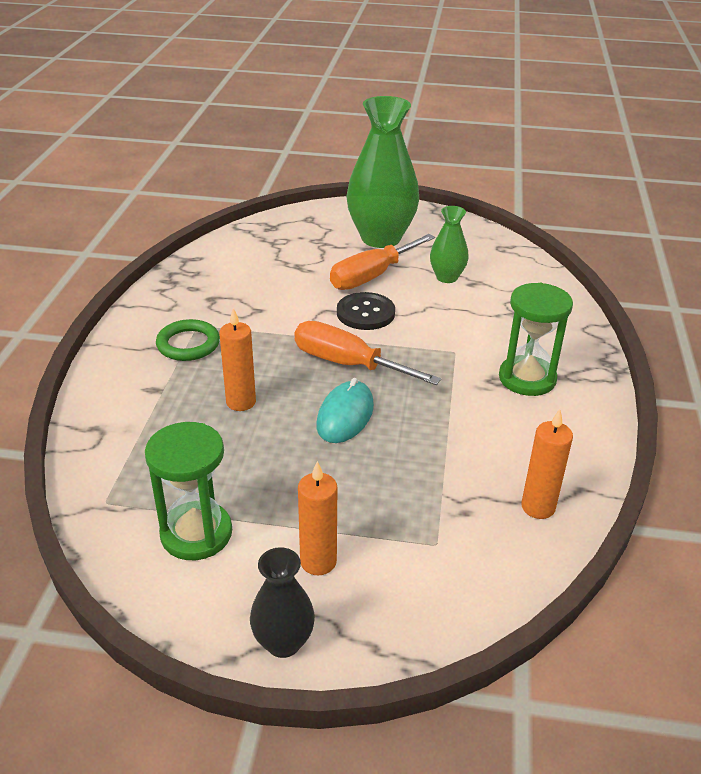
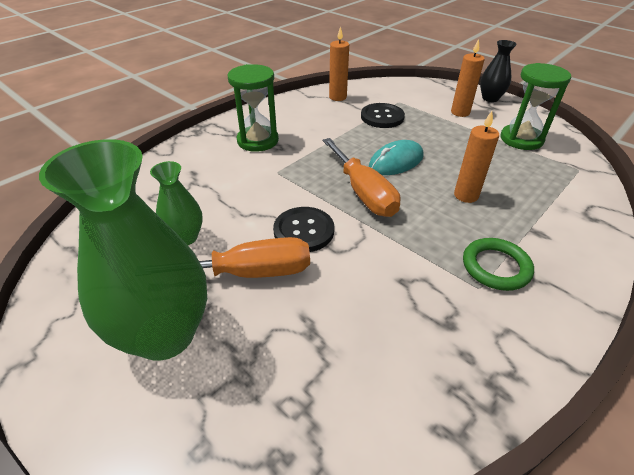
camera: 145 degrees left, 5 degrees up
(428, 490) = (382, 117): none -> black button

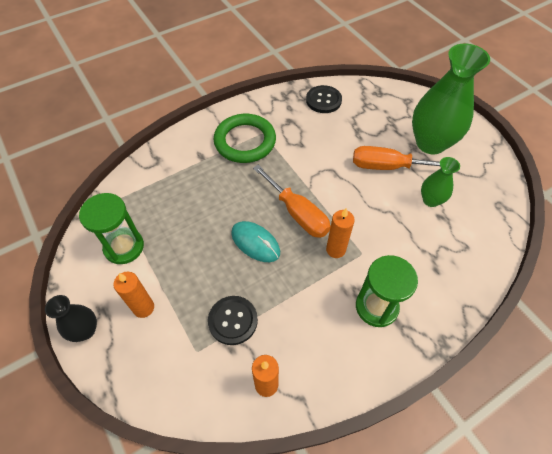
camera: 165 degrees left, 15 degrees up
(304, 231) = (350, 189): black button -> black button (323, 100)
(363, 193) = (297, 213): orange screwdriver -> orange screwdriver turned 150 degrees clockwise
(396, 162) = (255, 243): turquoise mouse -> turquoise mouse turned 60 degrees clockwise
(466, 195) = (223, 194): orange candle -> orange candle (335, 249)
(496, 267) = (245, 141): green ring -> green ring, size x1.59

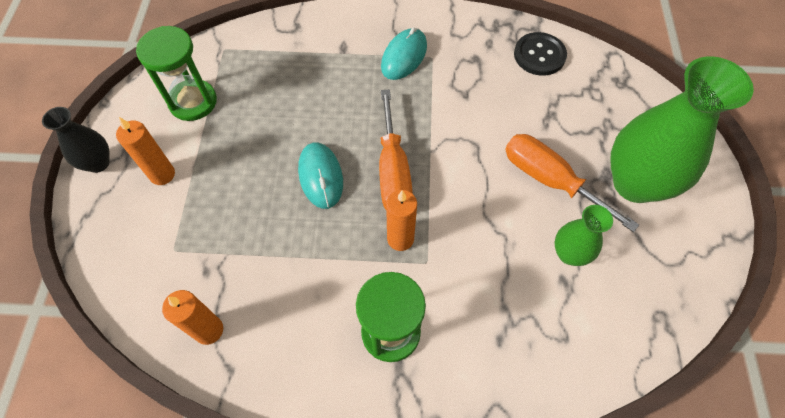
camera: 35 degrees right, 5 degrees up
(233, 320) = (231, 243): black button -> none
(245, 141) = (404, 56): green ring -> turquoise mouse

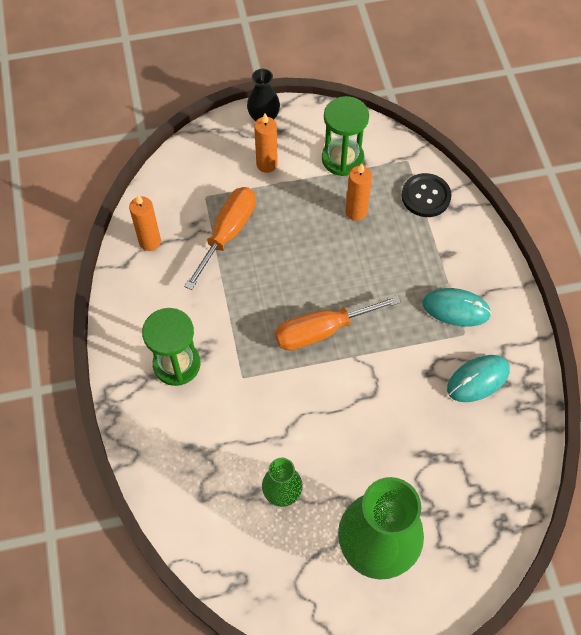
camera: 75 degrees right, 0 degrees up
(320, 176) = (300, 276): turquoise mouse -> turquoise mouse (478, 379)
(400, 239) = (258, 352): orange candle -> orange candle (356, 212)
(539, 55) = (507, 435): black button -> black button (426, 196)
(550, 180) = (354, 466): orange screwdriver -> orange screwdriver (228, 233)

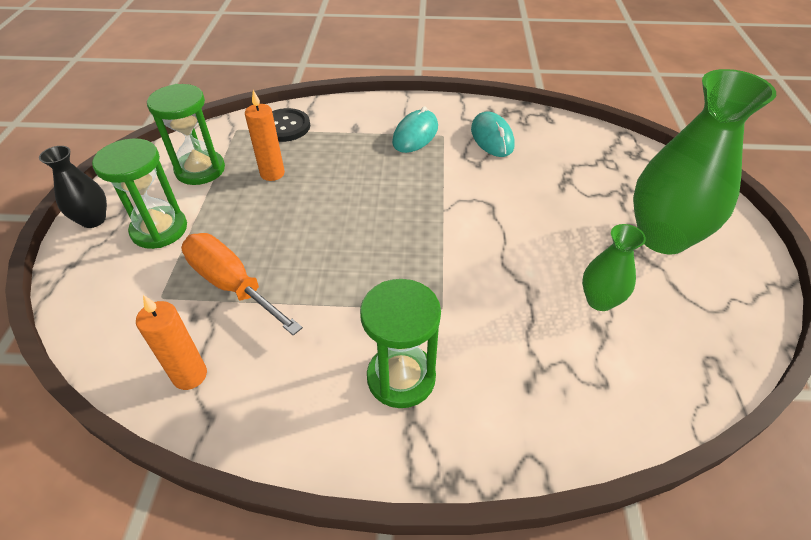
camera: 75 degrees left, 15 degrees down
(267, 164) = (159, 229): orange candle -> green hourglass
(322, 331) = (404, 227): orange screwdriver -> none

